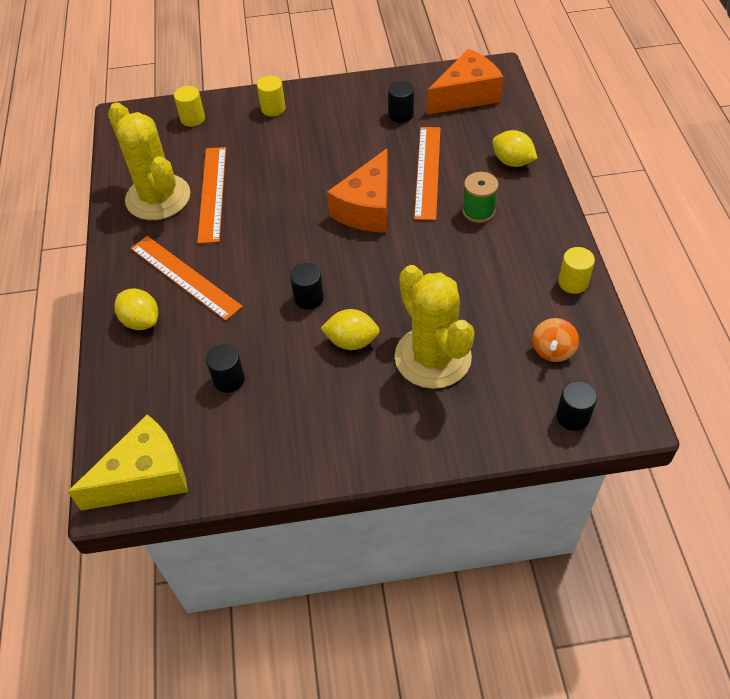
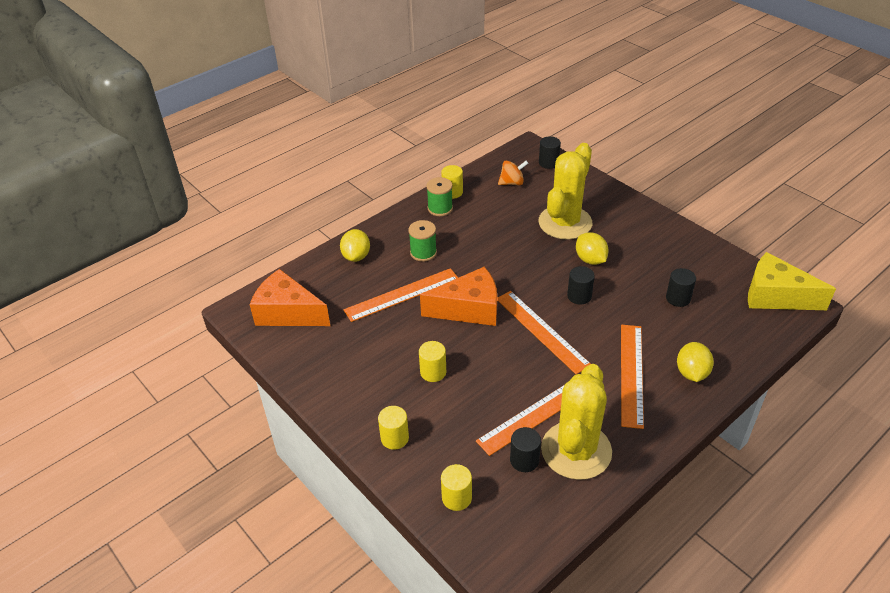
camera: 125 degrees left, 10 degrees down
(292, 244) = (541, 331): none -> orange ruler
(315, 153) = (433, 372): none -> yellow cylinder
(401, 115) = (341, 342): black cylinder -> black cylinder (524, 460)
(547, 257) = (440, 208): none -> green spool

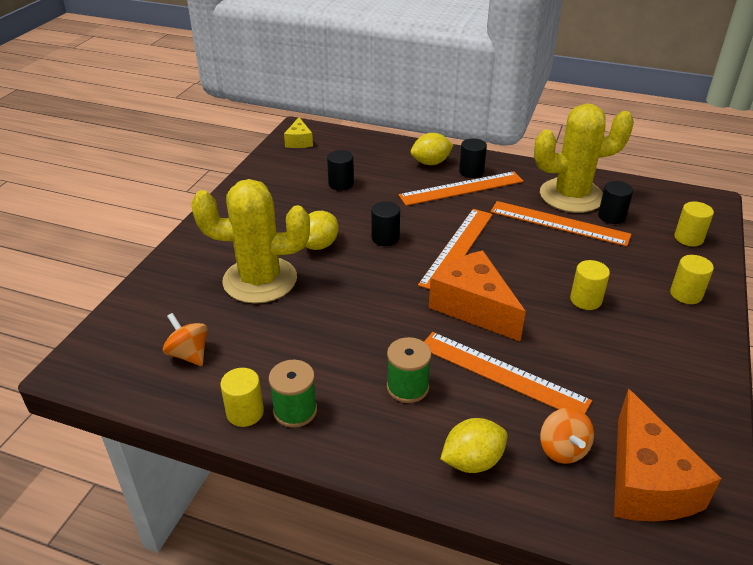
camera: 120 degrees left, 5 degrees down
(333, 292) = (563, 449): none -> orange spinning top
(548, 163) = (119, 333): black cylinder -> black cylinder (471, 172)
(775, 296) = (299, 141): yellow cheese -> yellow cheese, size x0.53

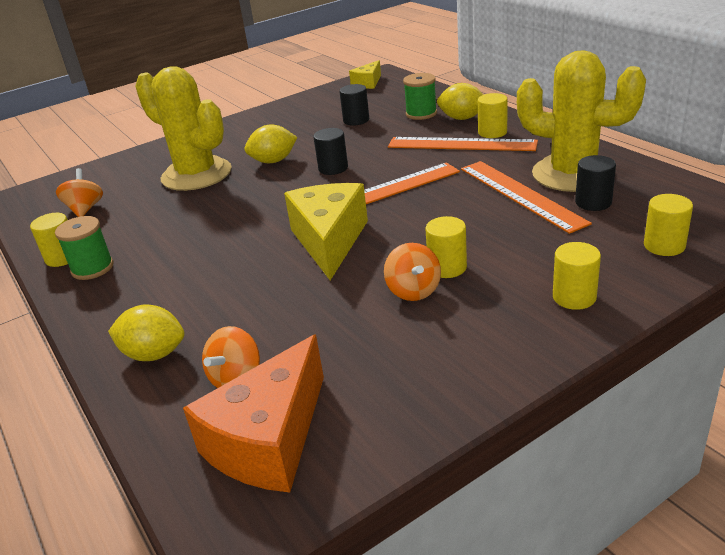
camera: 40 degrees right, 5 degrees down
(407, 387) = (188, 282): green spool -> green spool (421, 114)
(471, 172) = (492, 132): black cylinder -> yellow cylinder
(473, 307) = (329, 240): orange cheese -> yellow cheese
(502, 373) = (276, 300): orange ruler -> none
(588, 327) = (413, 291): none -> orange spinning top

